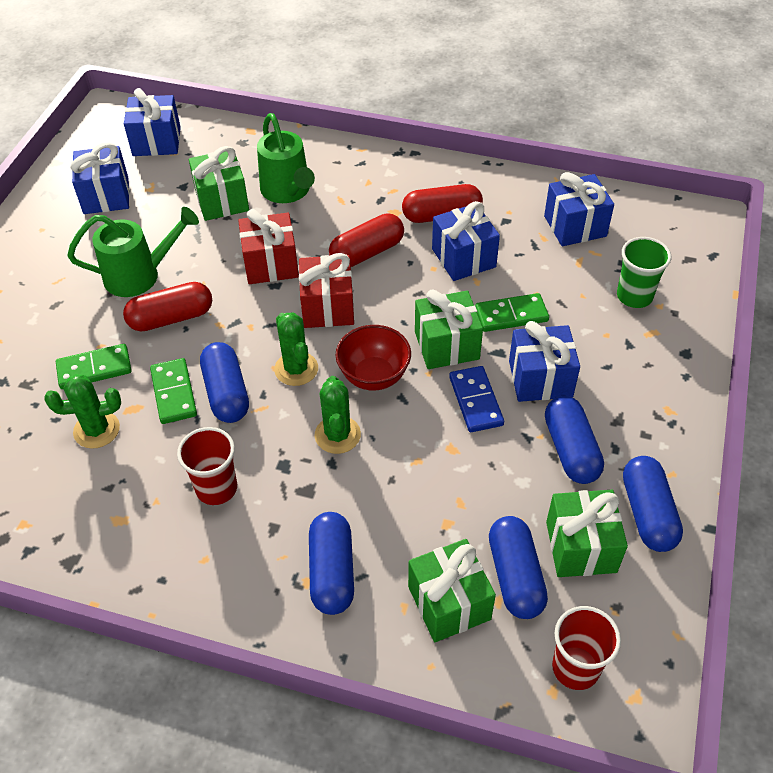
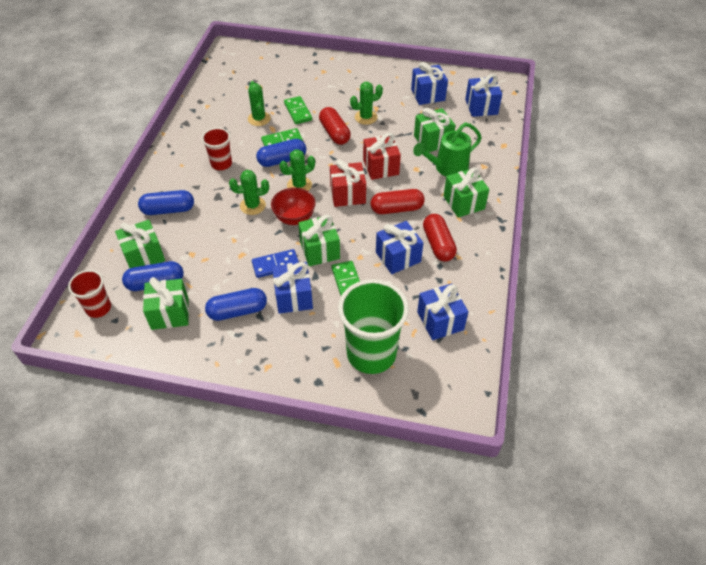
camera: 85 degrees right, 0 degrees up
(140, 275) = (366, 117): green watering can -> green cactus
(363, 182) = (464, 202): none -> green gift
(367, 252) = (396, 209): red capsule -> red capsule turned 60 degrees counterclockwise
(634, 296) = (371, 354): green cup -> green cup, size x1.86
(648, 513) = (189, 348): blue capsule -> none

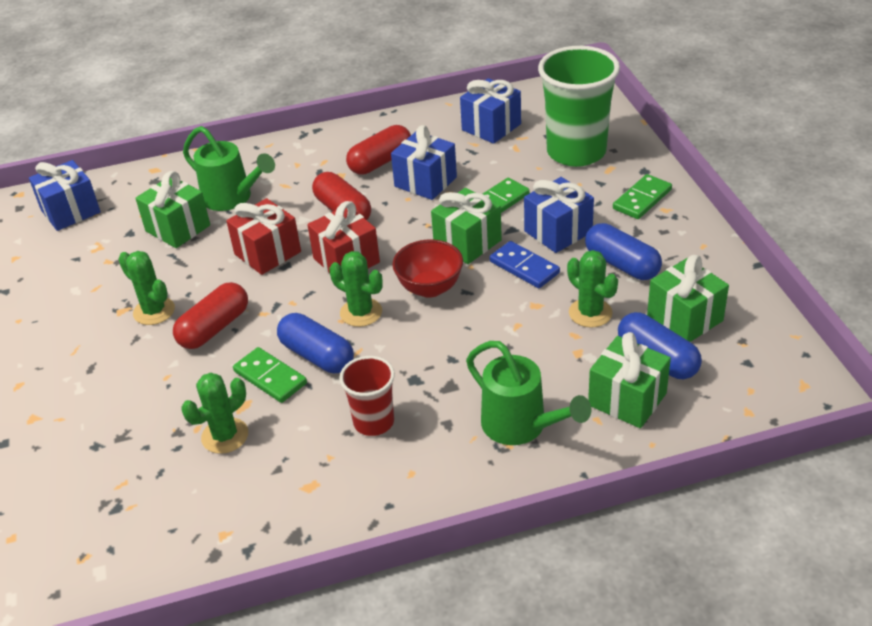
camera: 115 degrees left, 10 degrees down
(98, 308) = (750, 390): red cup -> none
(168, 210) = (521, 427): blue capsule -> green watering can
(253, 206) = (438, 339): green cactus -> green cactus (590, 313)
(298, 112) = (178, 395): green domino -> green domino (642, 199)
(428, 95) = (60, 269): blue gift -> none
(464, 202) = (292, 166): green gift -> none

